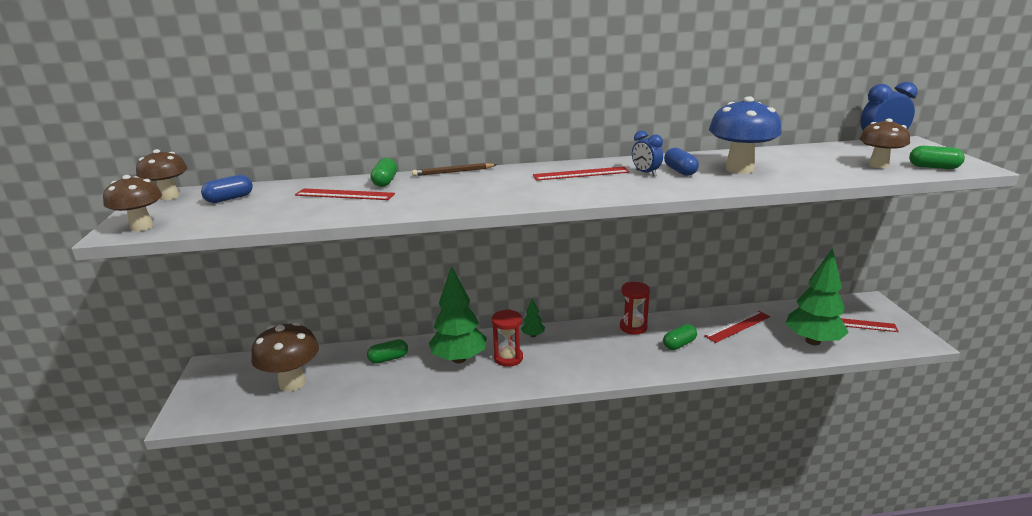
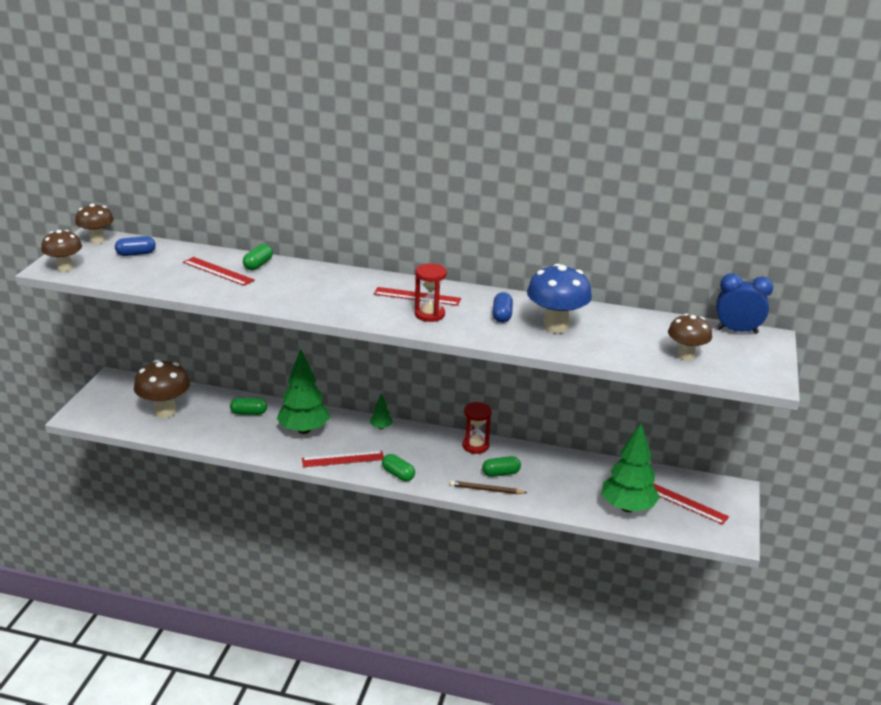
camera: 20 degrees right, 5 degrees up
(453, 172) = (319, 267): brown pencil -> brown pencil (486, 490)
(508, 358) = (344, 441): red hourglass -> red hourglass (429, 314)
(646, 173) = (470, 310): blue clock -> none
(737, 326) = (572, 473): red ruler -> red ruler (343, 459)
(933, 167) = (732, 371): green capsule -> green capsule (398, 474)

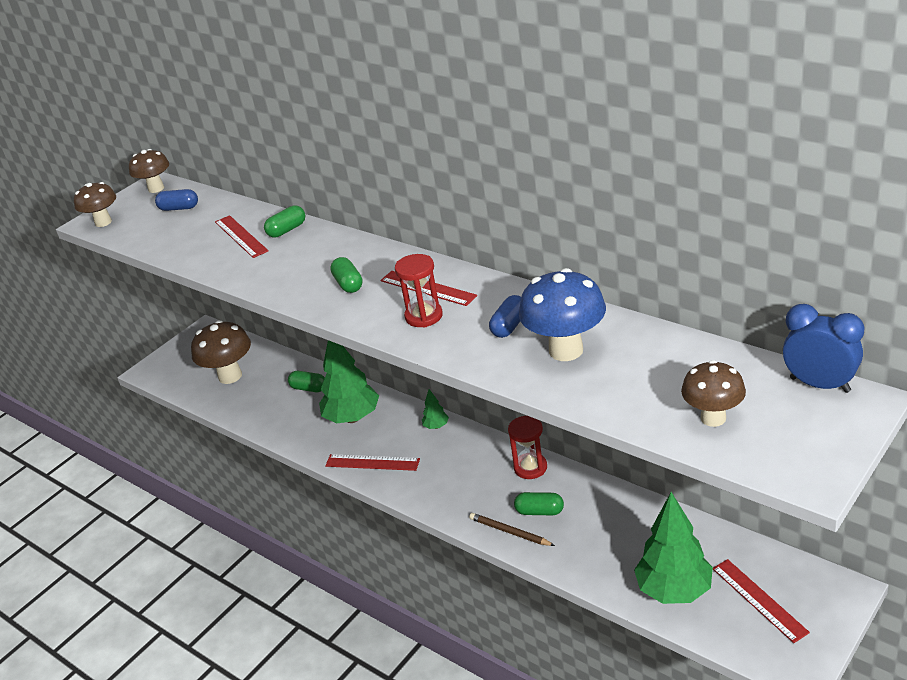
camera: 30 degrees right, 5 degrees up
(398, 474) = (420, 493): green capsule -> green capsule (348, 284)

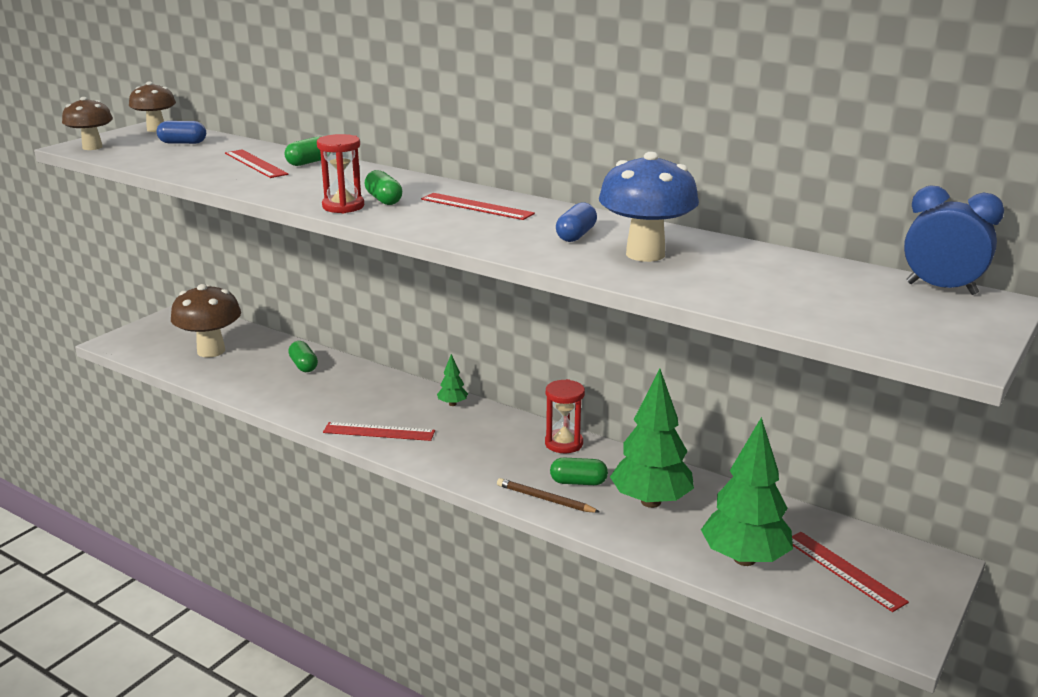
camera: 10 degrees left, 10 degrees down
(309, 388) = (303, 365): green capsule -> green capsule turned 45 degrees clockwise
(352, 418) = (355, 392): green tree -> green tree (651, 501)
(424, 316) = (475, 224): red hourglass -> red hourglass (343, 206)
(713, 418) = (830, 307): brown mushroom -> none

